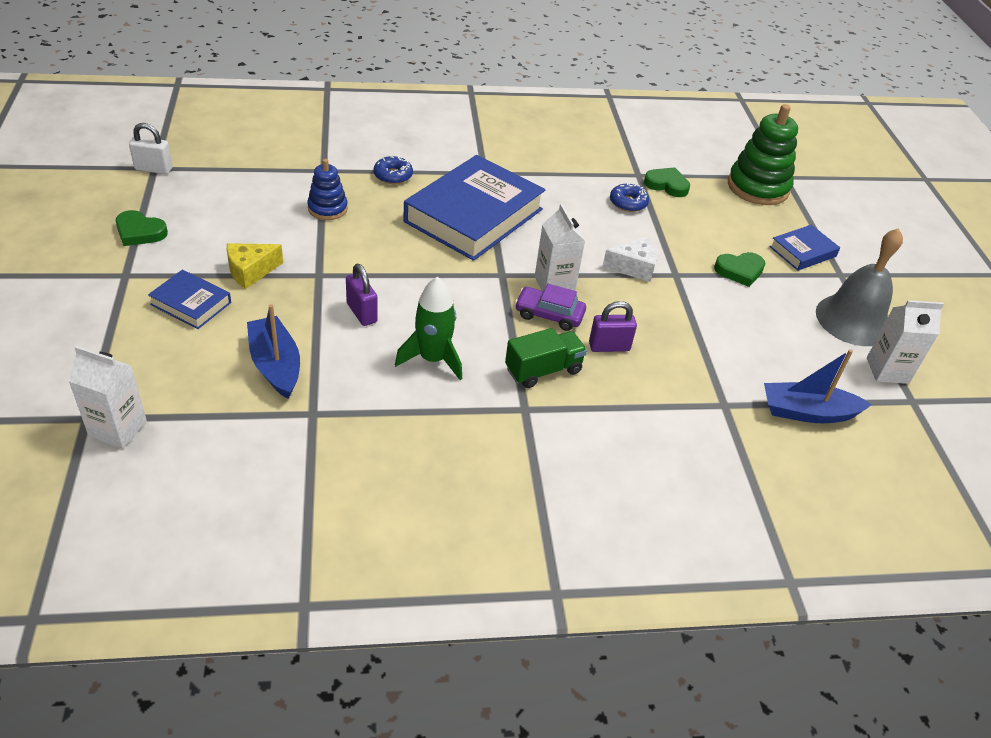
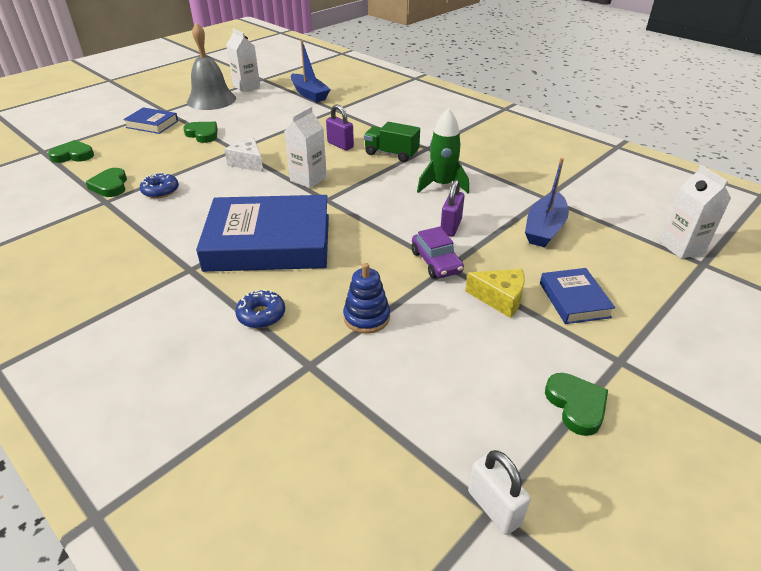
camera: 125 degrees left, 5 degrees down
(549, 315) = (341, 169): purple car -> purple car (436, 262)
(758, 187) = (73, 155): green stacking toy -> green heart

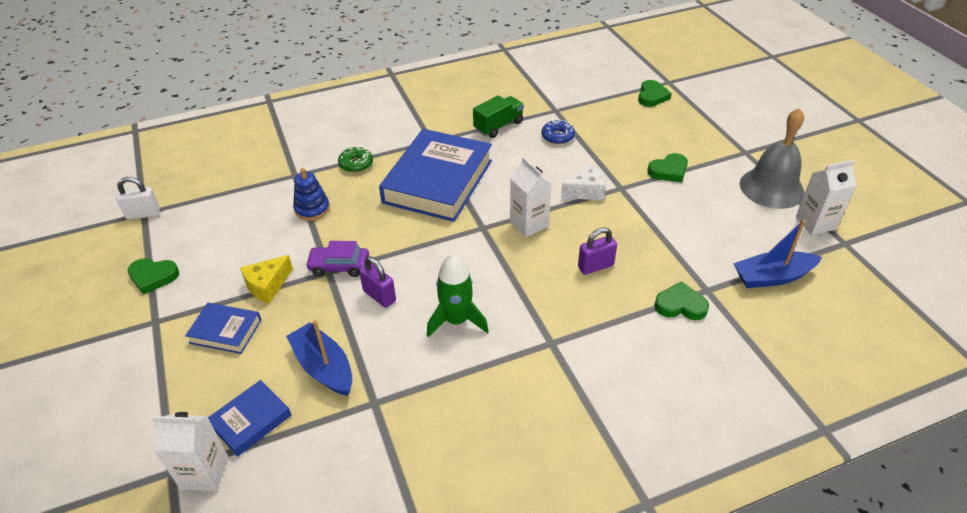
camera: 115 degrees right, 5 degrees up
(110, 186) = (581, 113): green heart -> green heart (680, 305)
(152, 124) = (709, 141): blue book -> blue book (251, 421)
(261, 315) = (356, 164): blue donut -> green donut
(391, 154) = (552, 303): green truck -> green truck (498, 126)

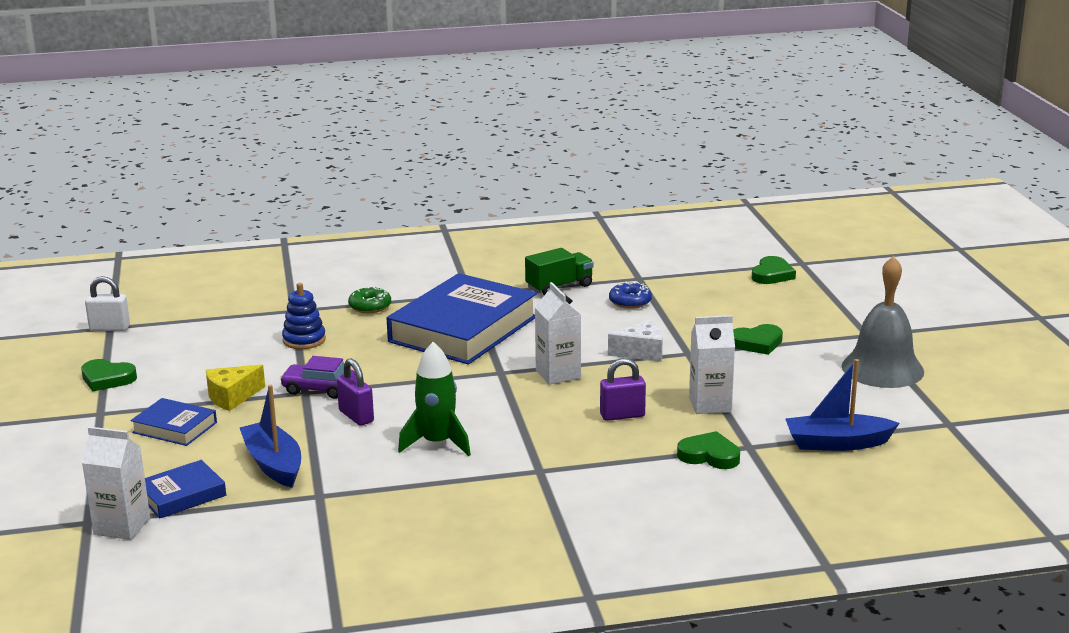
camera: 10 degrees right, 20 degrees down
(815, 223) = (921, 403): white carton -> white carton (710, 404)

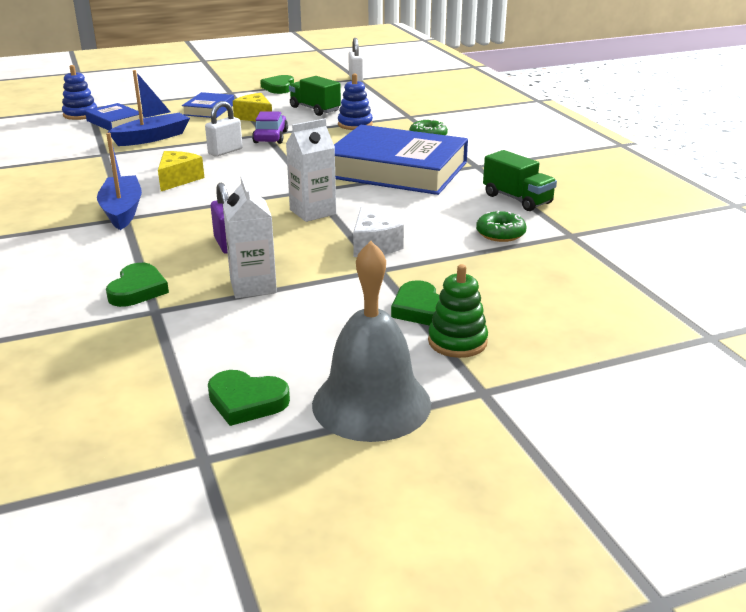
camera: 80 degrees right, 5 degrees up
(122, 526) = (80, 114): white carton -> blue stacking toy
(226, 359) = (315, 109): none -> green truck
(356, 416) = (225, 151): purple padlock -> white padlock
(437, 443) = (178, 179): green rocket -> yellow cheese
(630, 302) = (500, 234): blue donut -> green donut
(772, 275) = (647, 315): green heart -> green heart (246, 401)
(805, 335) = (457, 342): none -> green stacking toy
(837, 443) = (155, 366): blue boat -> blue boat (122, 211)

